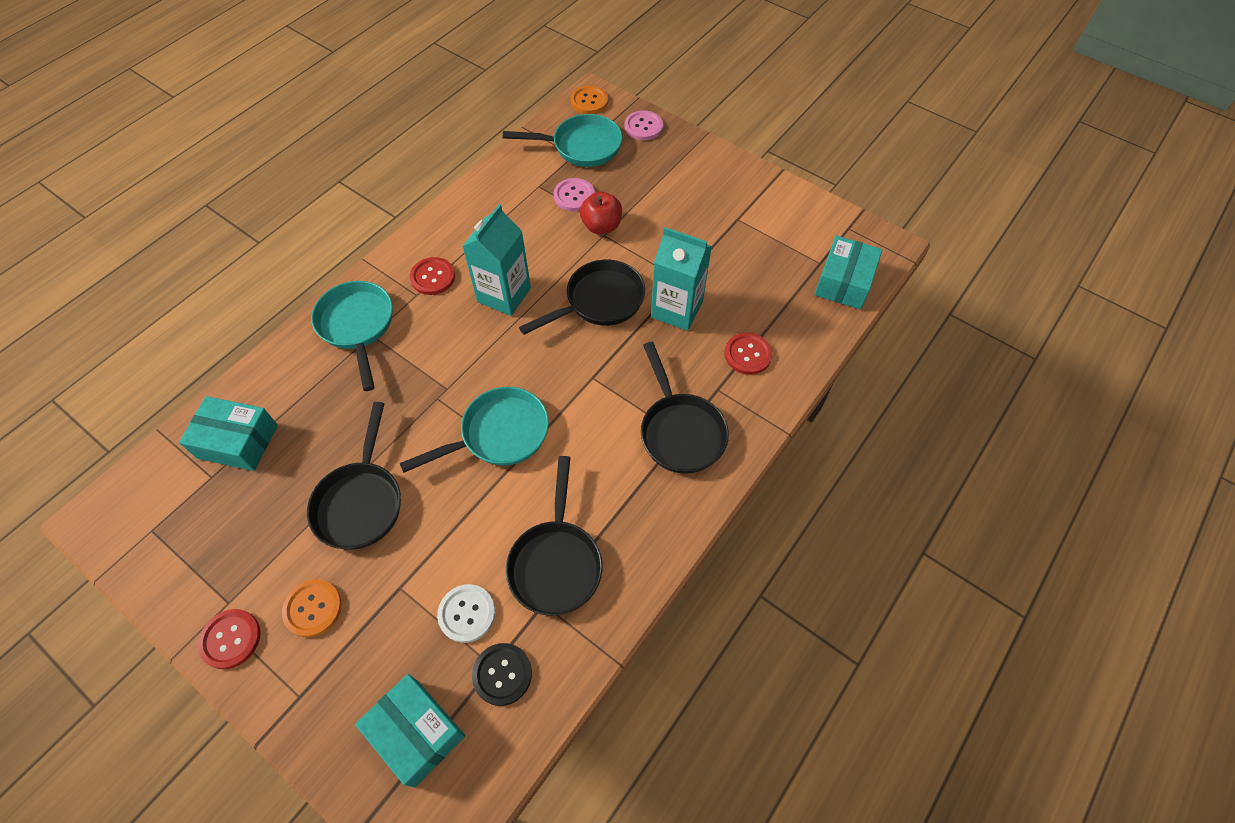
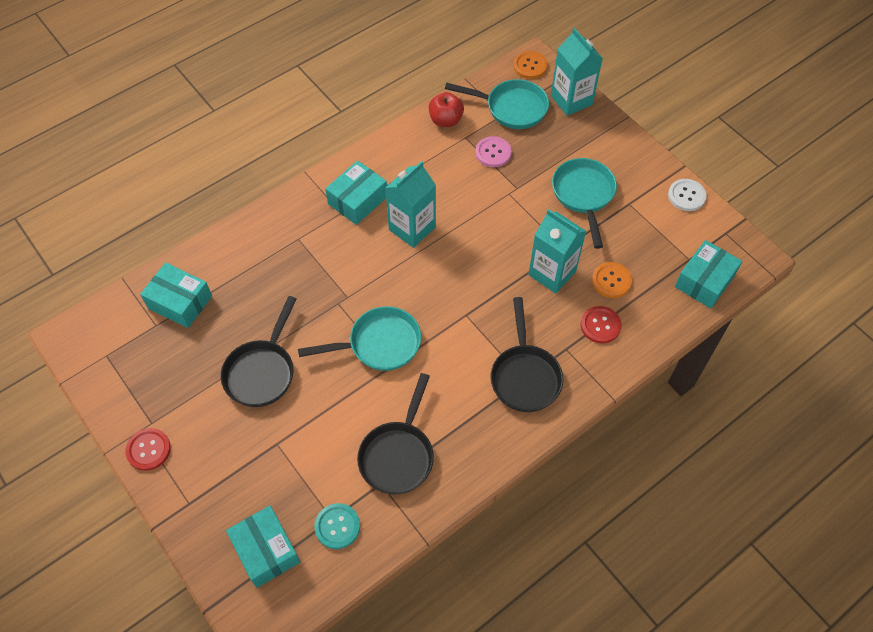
camera: 15 degrees right, 0 degrees up
(313, 608) = (211, 443): orange button -> orange button (611, 281)
(357, 326) = (288, 229): turquoise pan -> turquoise pan (583, 195)
(433, 277) = (358, 200): red button -> turquoise box
(467, 613) = (322, 475): white button -> white button (686, 196)
(502, 674) = (337, 526): black button -> turquoise button
(599, 301) = (489, 251): black pan -> none
(601, 226) = (509, 185): red apple -> red apple (445, 120)
(643, 127) = (571, 100): pink button -> turquoise carton

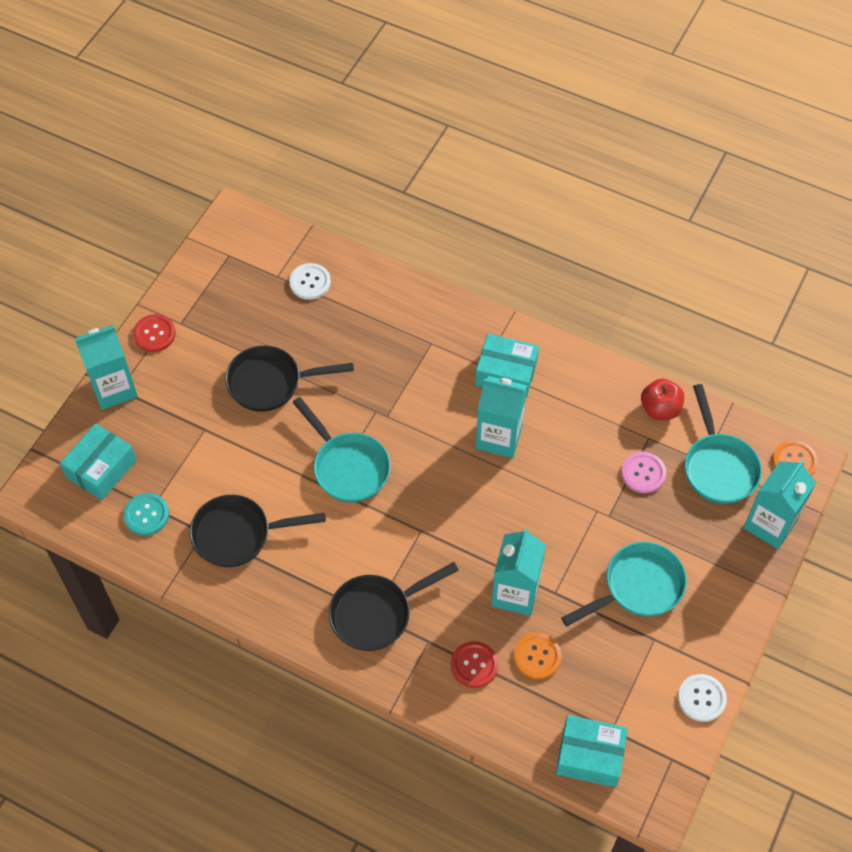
camera: 65 degrees right, 0 degrees up
(180, 302) = (310, 282): turquoise box -> white button
(185, 508) = (114, 388): none -> turquoise carton

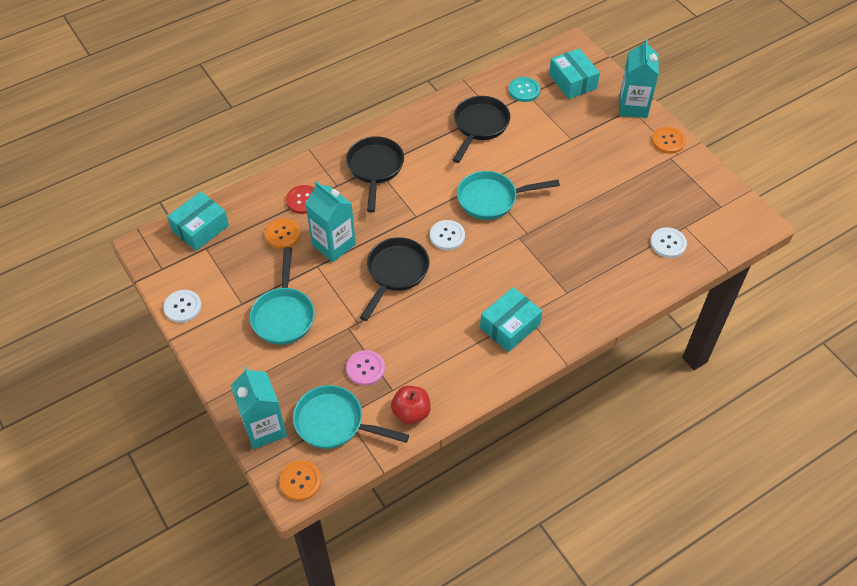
camera: 120 degrees right, 5 degrees down
(154, 334) = (668, 141): red button -> orange button
(271, 383) = (588, 186): black pan -> black pan (395, 273)
(429, 485) = (447, 236): none -> white button
(499, 437) = (457, 294): turquoise carton -> none

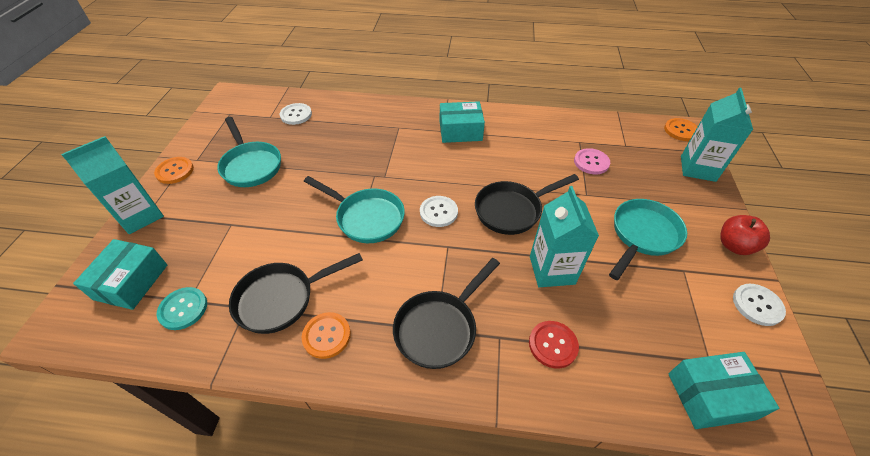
camera: 140 degrees left, 5 degrees down
(282, 234) = (602, 317): orange button -> orange button (326, 336)
(334, 423) = (637, 145): turquoise pan -> turquoise pan (251, 165)
(411, 412) = (575, 125): red apple -> red apple (734, 246)

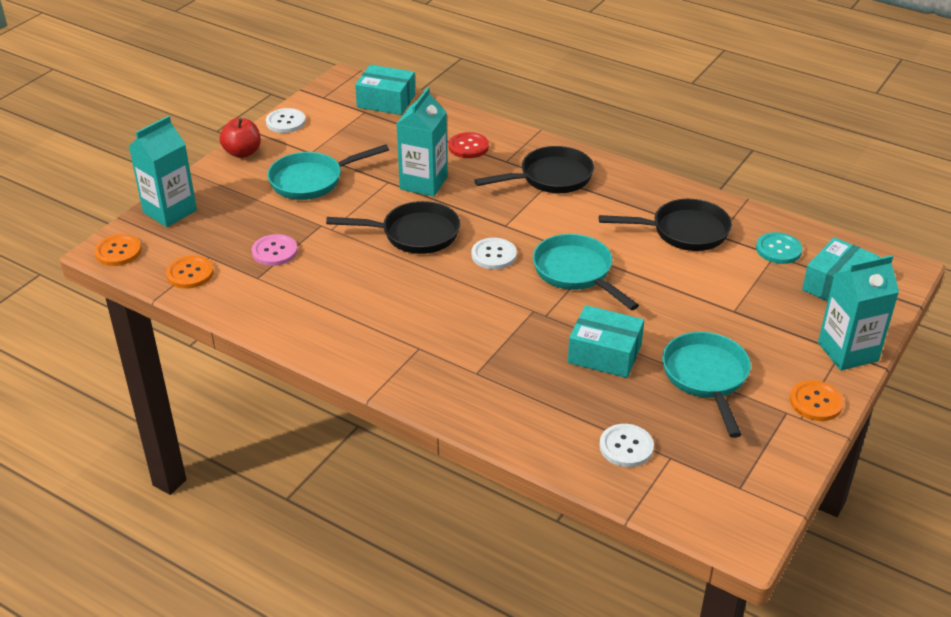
camera: 155 degrees left, 10 degrees down
(326, 336) = (648, 198): orange button -> orange button (190, 273)
(460, 131) = (394, 339): turquoise box -> turquoise box (604, 354)

